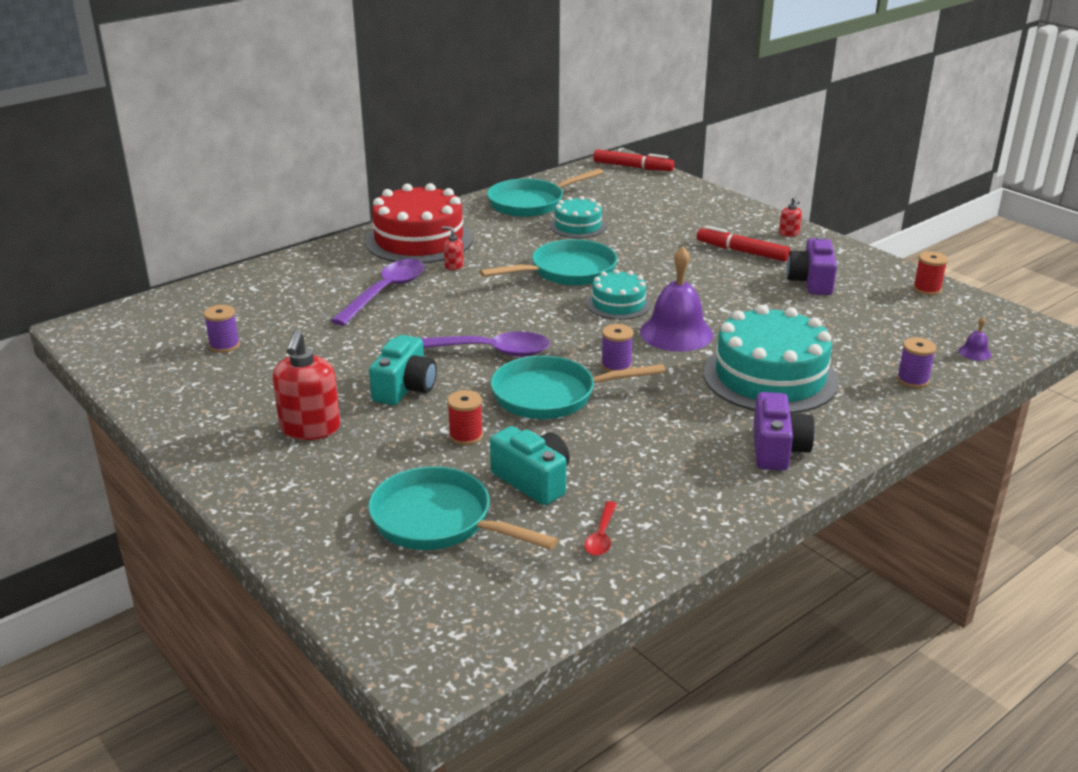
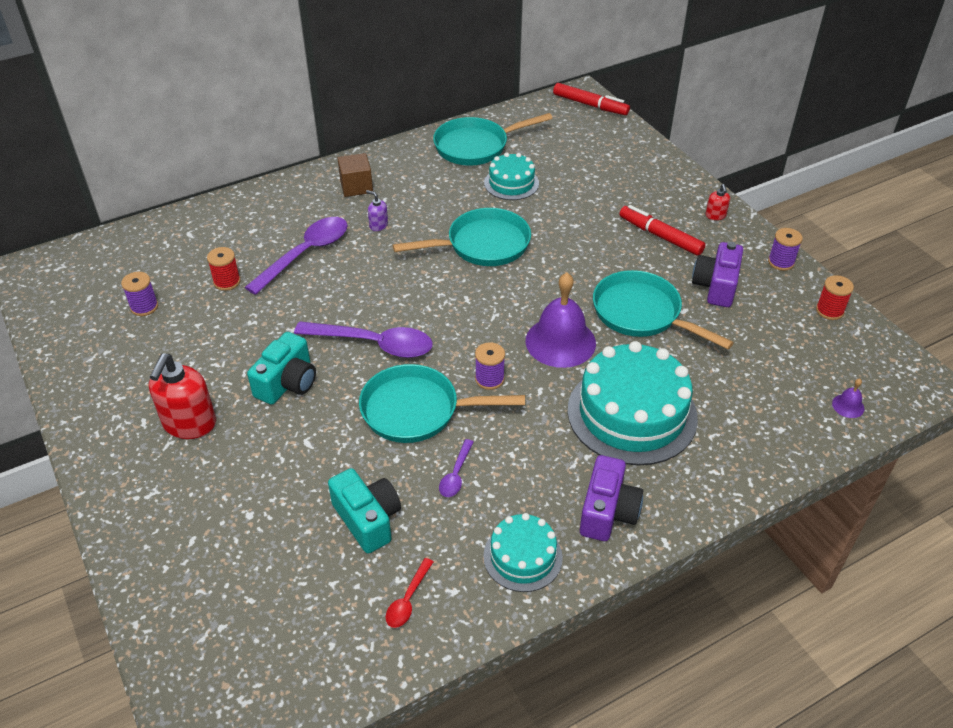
camera: 10 degrees right, 15 degrees up
(419, 240) = (356, 187): red cake -> brown cube
(439, 521) = (269, 558): turquoise pan -> turquoise pan (642, 314)
(453, 266) = (378, 225): red soap dispenser -> purple soap dispenser
(466, 436) = (324, 453): red spool -> red spool (227, 282)
(611, 438) = (456, 474): none -> purple spoon
(618, 304) = (517, 295): turquoise cake -> turquoise cake (522, 557)
(912, 380) = (771, 436): purple spool -> purple spool (781, 262)

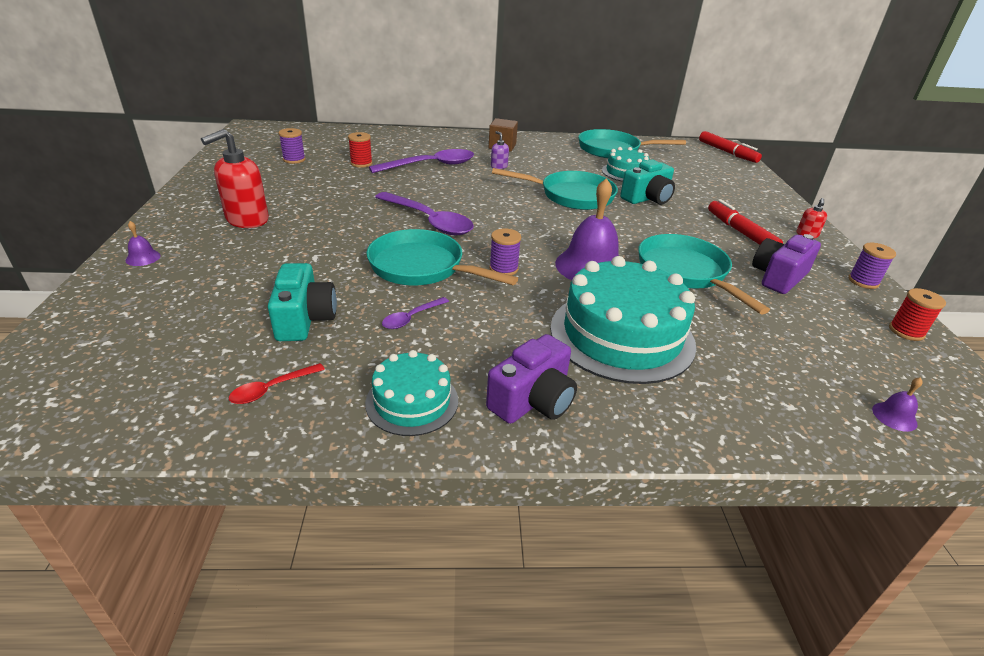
camera: 25 degrees right, 10 degrees down
(140, 522) = (143, 258): none -> purple bell
(287, 383) = (341, 221): turquoise camera -> turquoise camera (647, 198)

